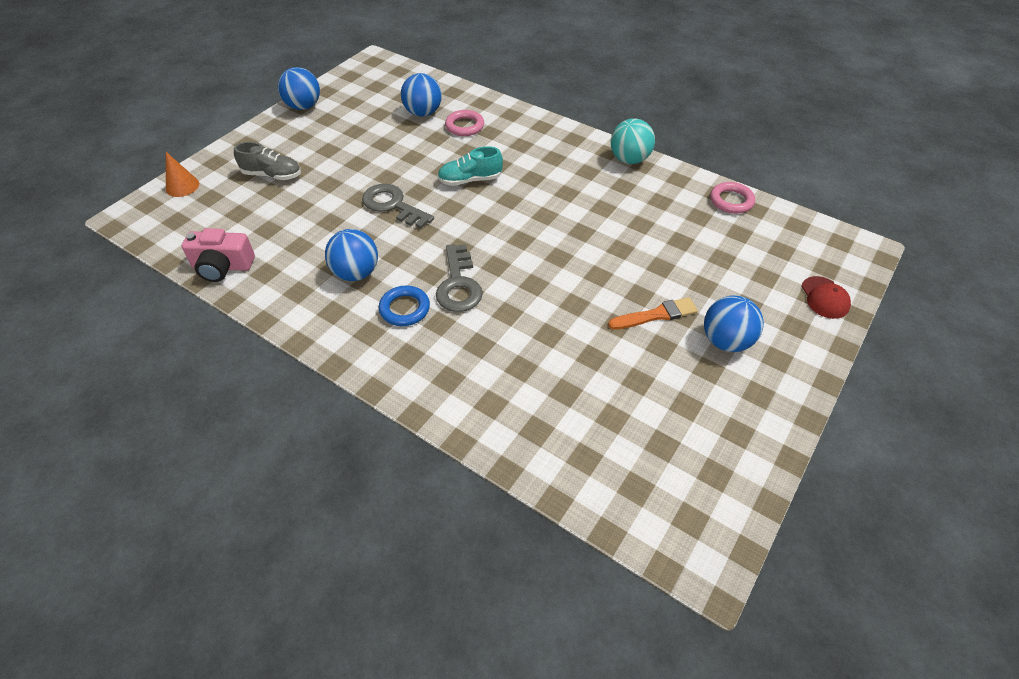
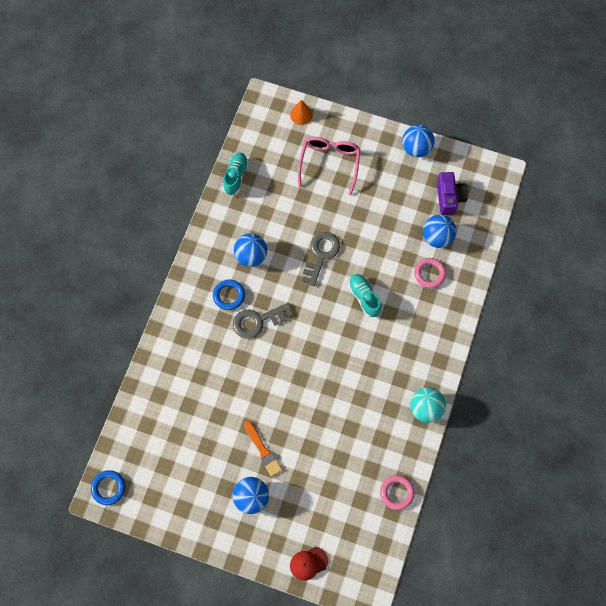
camera: 75 degrees right, 20 degrees up
(222, 266) = (236, 176): pink camera -> turquoise shoe
(272, 175) = (329, 164): grey shoe -> pink glasses
(380, 96) = (449, 197): none -> purple camera
(691, 543) = (108, 488): none -> blue ring

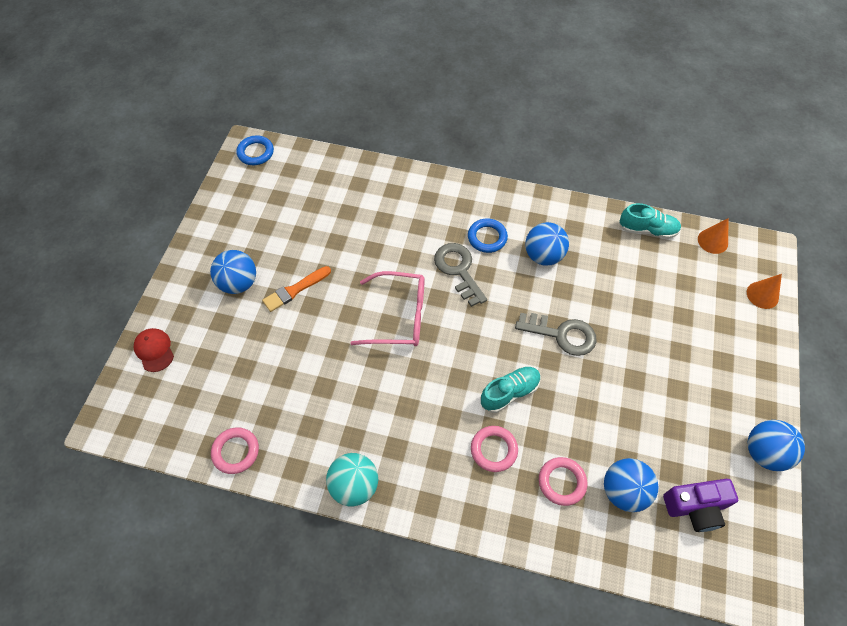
camera: 85 degrees right, 10 degrees down
(251, 134) = (712, 241): none -> orange cone
(329, 164) = (699, 335): pink glasses -> pink glasses (398, 316)
(405, 314) = (494, 450): none -> pink ring

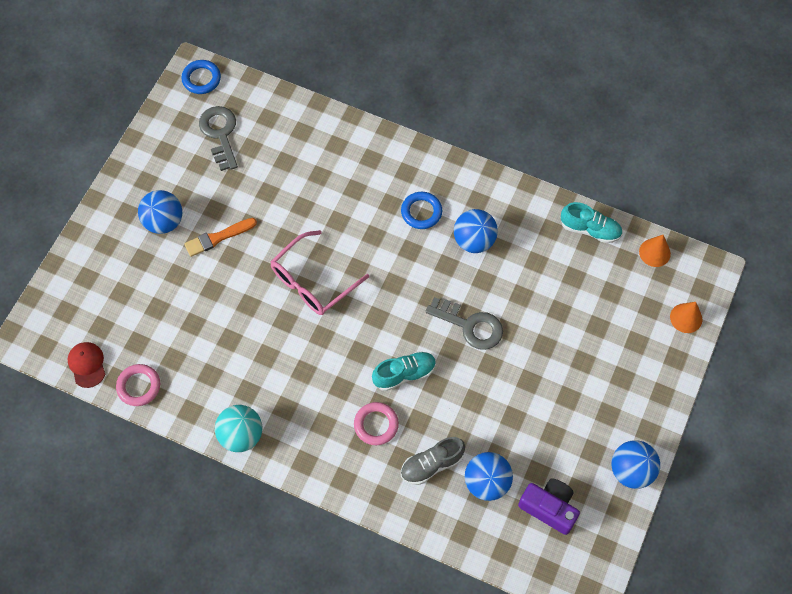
camera: 10 degrees right, 5 degrees up
(154, 350) = (75, 277): red cap -> red cap (87, 365)
(398, 316) = (313, 281): pink glasses -> pink glasses turned 120 degrees clockwise
(458, 270) = (384, 242): grey key -> grey key (220, 134)
(562, 482) = (431, 464): pink ring -> grey shoe
(695, 507) = (549, 508): purple camera -> purple camera turned 150 degrees counterclockwise

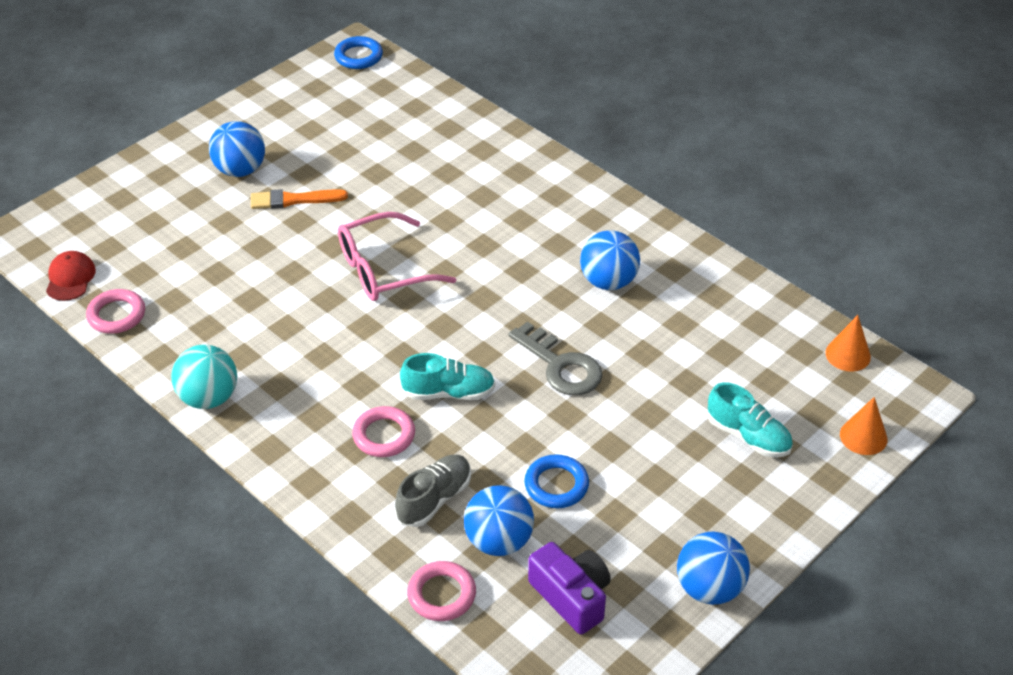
camera: 20 degrees right, 20 degrees down
(220, 134) = (351, 108): grey key -> none
(421, 212) = (555, 237): blue ring -> blue ring (556, 485)
(431, 464) = (434, 499): grey shoe -> grey shoe turned 135 degrees clockwise
(467, 536) = (441, 594): none -> pink ring
(590, 229) = (768, 308): turquoise shoe -> turquoise shoe (748, 436)

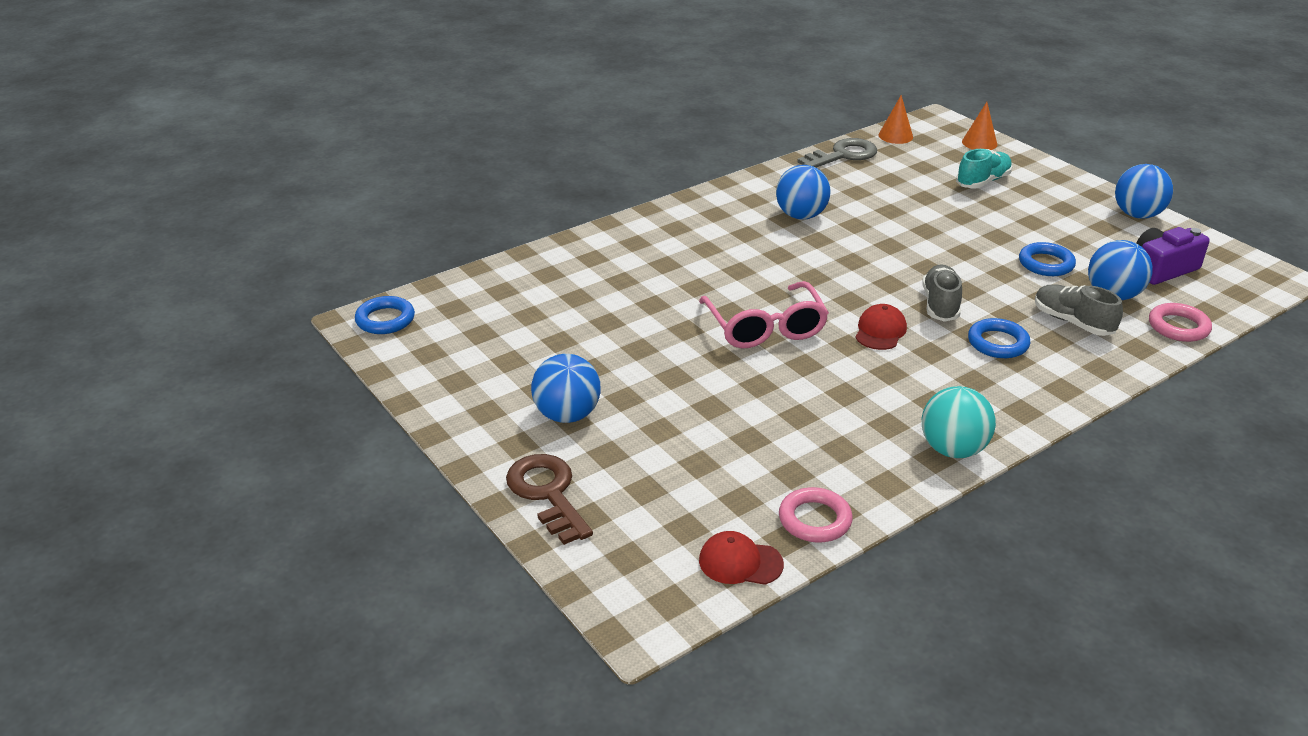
camera: 80 degrees left, 10 degrees down
(146, 175) = (547, 493): none -> brown key
(294, 200) = (636, 378): orange brush -> none
(384, 435) = (998, 343): pink ring -> blue ring
(391, 348) = (880, 331): none -> red cap
(448, 392) = (940, 305): turquoise shoe -> grey shoe
(561, 366) = (906, 248): grey key -> grey key (843, 155)

